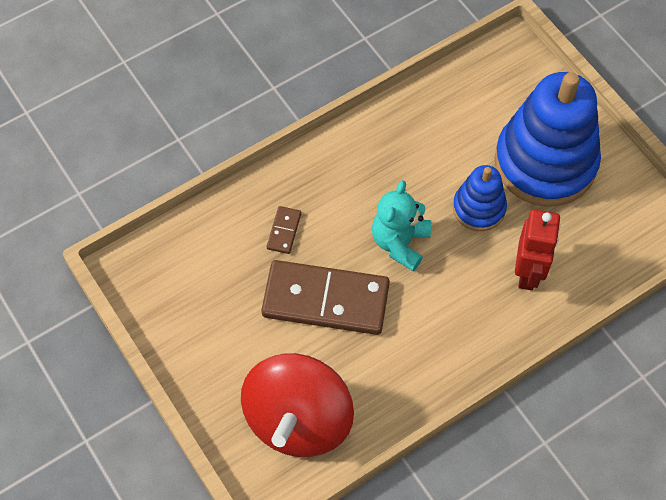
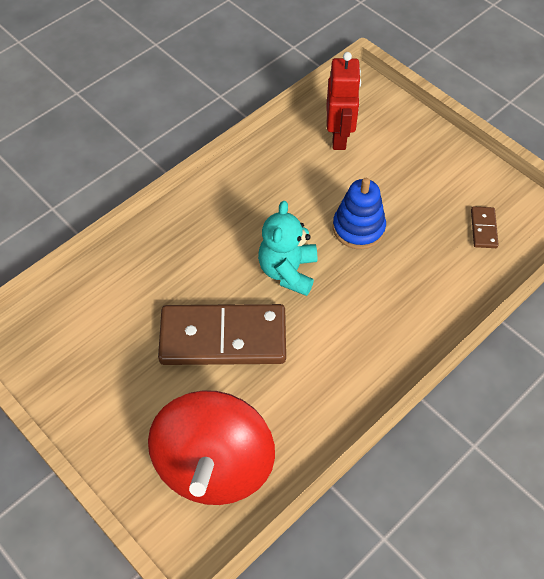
camera: 10 degrees left, 5 degrees down
(284, 231) = (170, 277): brown domino -> brown domino (483, 229)
(528, 273) = (419, 280): red robot -> red robot (339, 137)
(545, 163) = (412, 178): blue stacking toy -> none

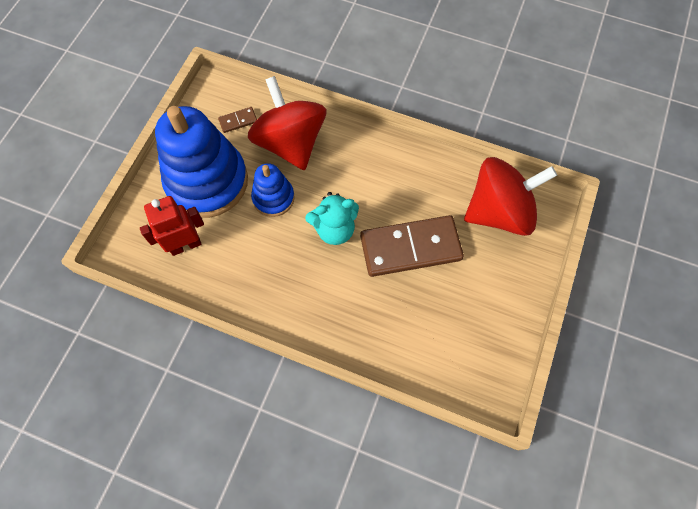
camera: 115 degrees left, 10 degrees up
(223, 338) = (410, 247): brown domino -> brown domino turned 75 degrees counterclockwise
(409, 176) = (207, 181): none -> blue stacking toy
(428, 270) = (290, 143): none -> red spinning top

